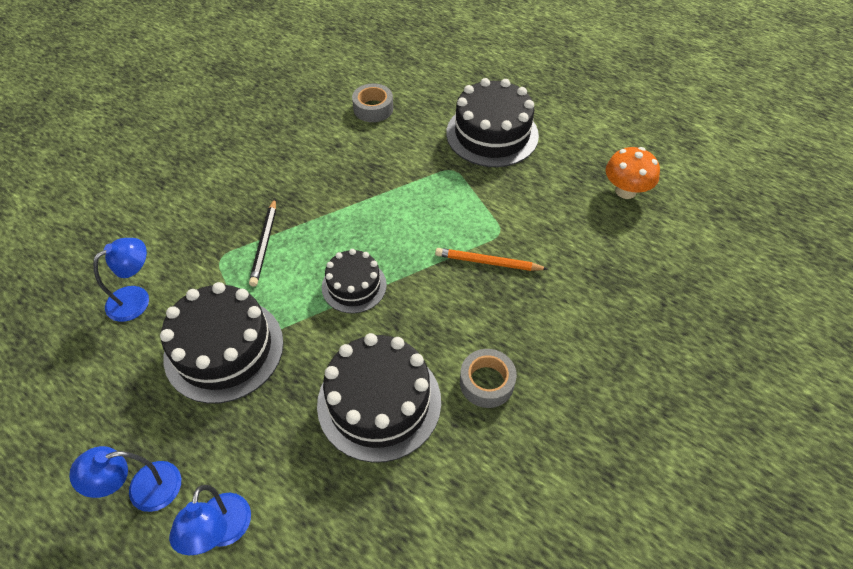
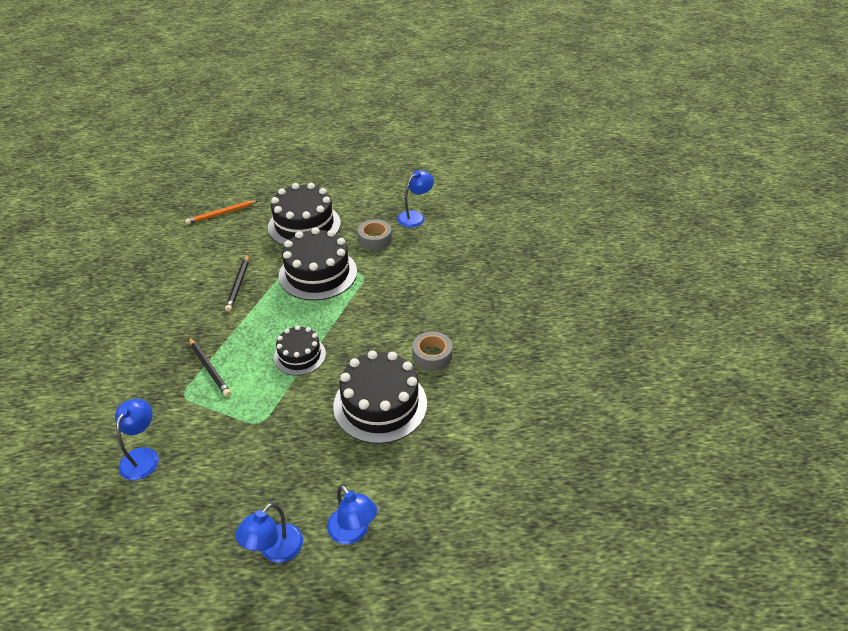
camera: 40 degrees left, 10 degrees down
(224, 349) = (246, 442): black cake -> black cake (318, 273)
(369, 167) = (238, 284): none -> black pencil
(373, 108) = (204, 249): grey tape -> grey tape (375, 239)
(488, 262) = (372, 295): orange pencil -> orange pencil (221, 214)
(625, 191) = (415, 216): orange mushroom -> blue lamp

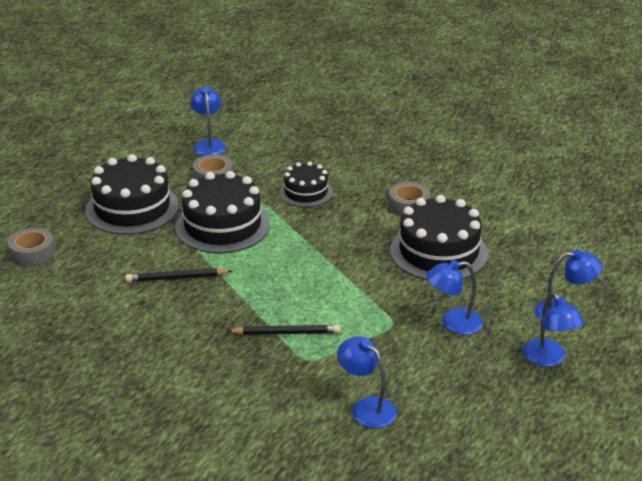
camera: 55 degrees left, 10 degrees down
(221, 214) = (33, 253): orange pencil -> grey tape
(238, 284) = (176, 278): black pencil -> black pencil turned 135 degrees clockwise
(285, 459) = (453, 323): none -> blue lamp
(299, 355) = (329, 274): black cake -> black cake (306, 192)

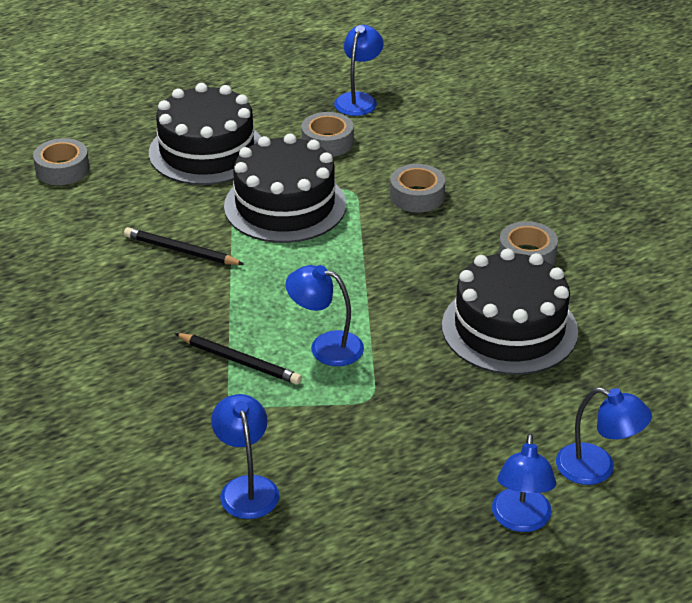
camera: 30 degrees right, 5 degrees up
(306, 192) = (417, 196): black cake -> grey tape
(453, 323) = (443, 426): blue lamp -> blue lamp (326, 346)

